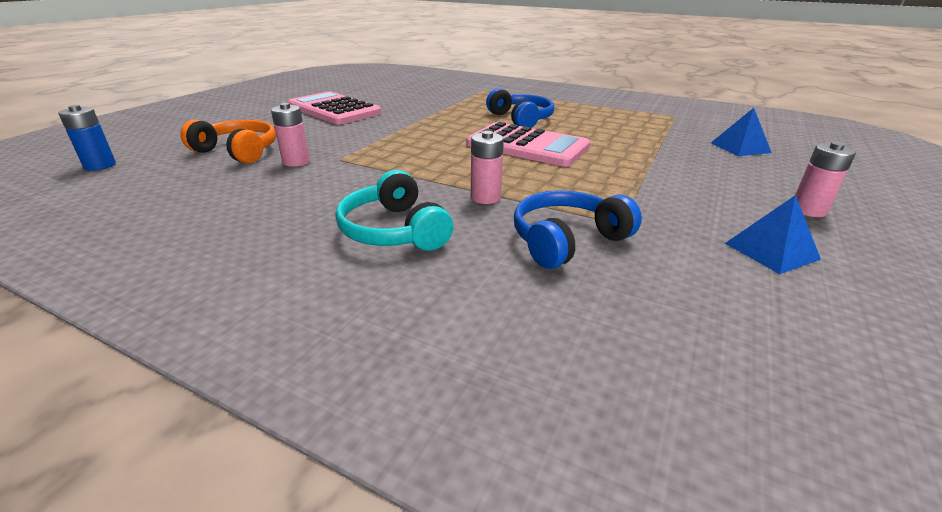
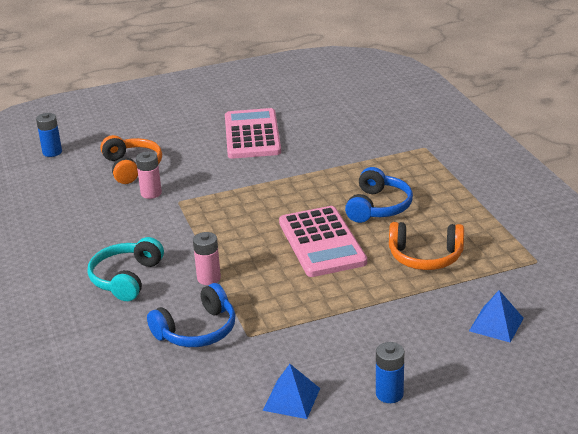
camera: 45 degrees right, 0 degrees up
(567, 240) = (197, 331): blue headphones -> blue headphones turned 135 degrees clockwise
(613, 132) = (425, 257): none -> orange headphones
(808, 210) = (389, 394): pink battery -> blue battery

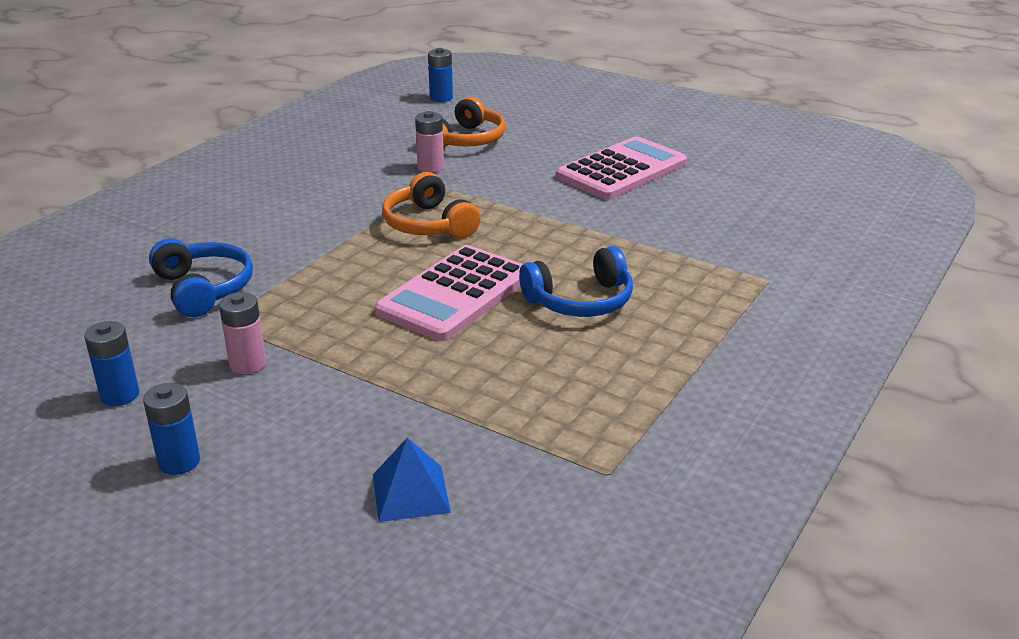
camera: 50 degrees right, 0 degrees up
(126, 278) = (262, 216): turquoise headphones -> none
(197, 331) = (204, 289): blue headphones -> blue headphones turned 135 degrees counterclockwise
(209, 278) = (307, 257): pink battery -> pink battery (248, 364)
(291, 399) = (120, 395): blue pyramid -> blue battery
(425, 257) = (508, 376): orange headphones -> orange headphones (428, 224)

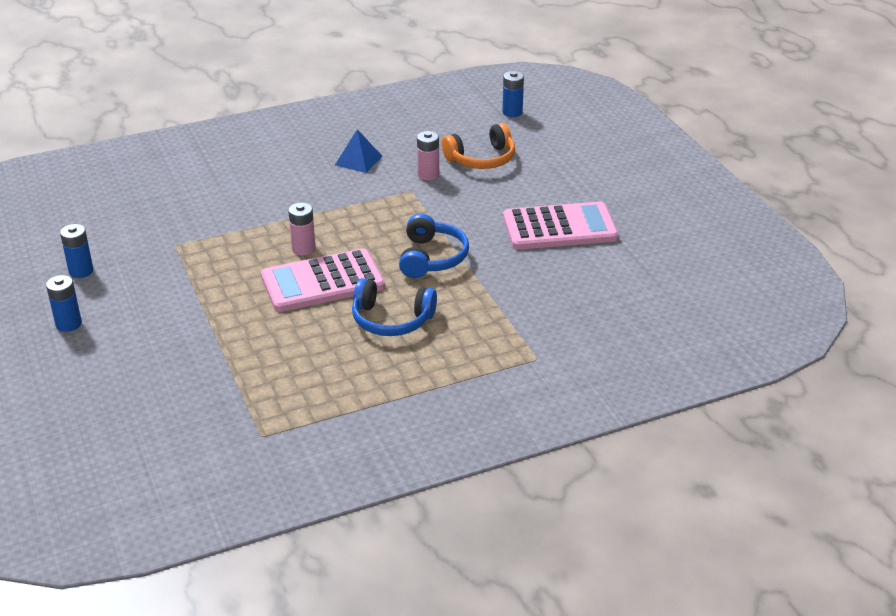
camera: 35 degrees right, 5 degrees up
(204, 289) = (190, 218): blue headphones -> blue headphones (432, 258)
(248, 364) = (160, 279): pink battery -> pink battery (303, 249)
(410, 493) = (152, 395): blue pyramid -> blue pyramid (358, 160)
(428, 224) = (370, 222): orange headphones -> none

